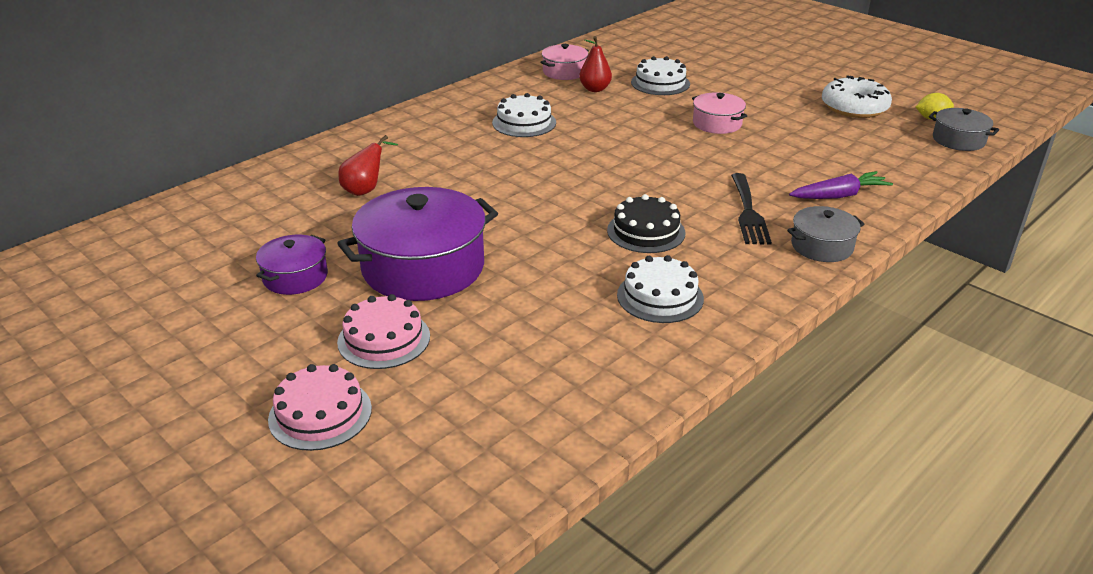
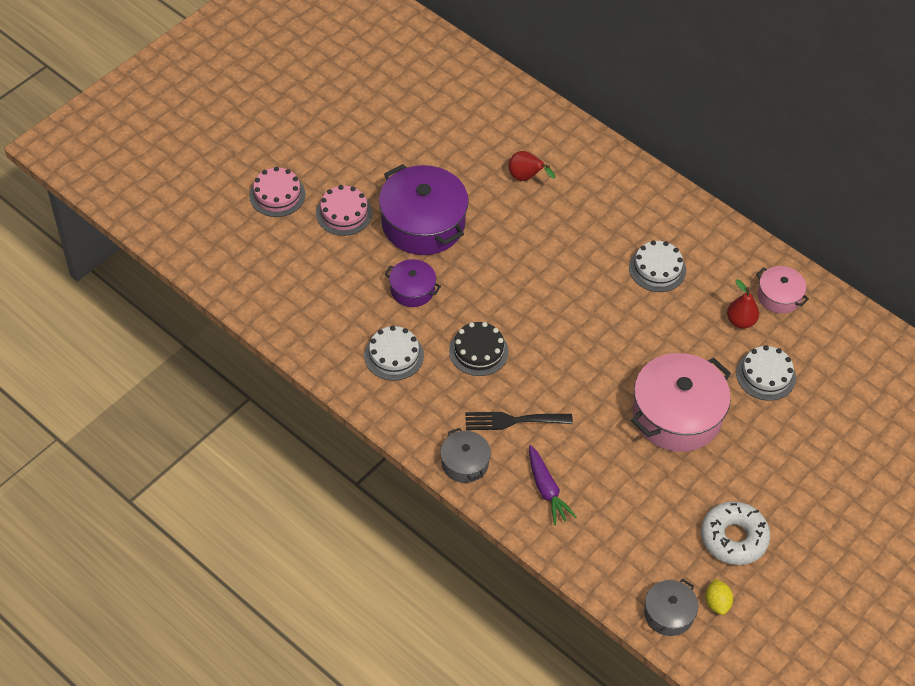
camera: 85 degrees right, 20 degrees up
(295, 277) = (408, 159): purple pot -> purple pot (412, 290)
(717, 123) = (677, 415): pink pot -> pink pot, size x1.94

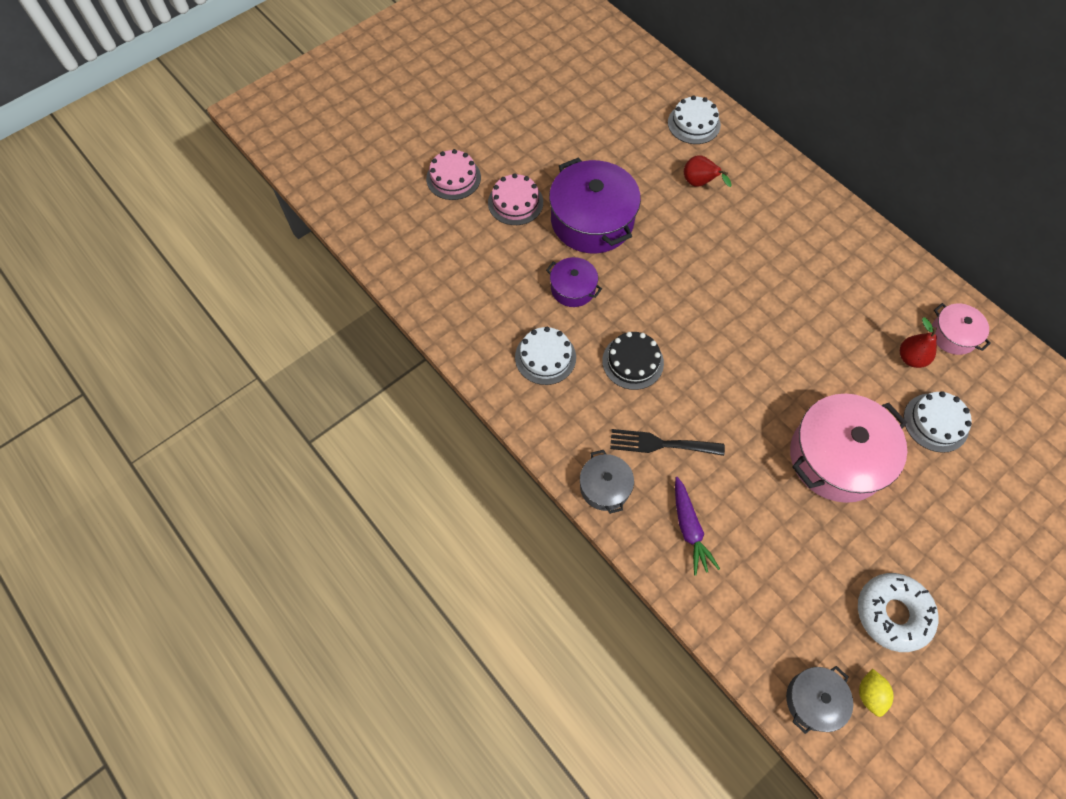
camera: 10 degrees right, 10 degrees up
(657, 269) = (826, 292): white cake -> white cake (694, 124)

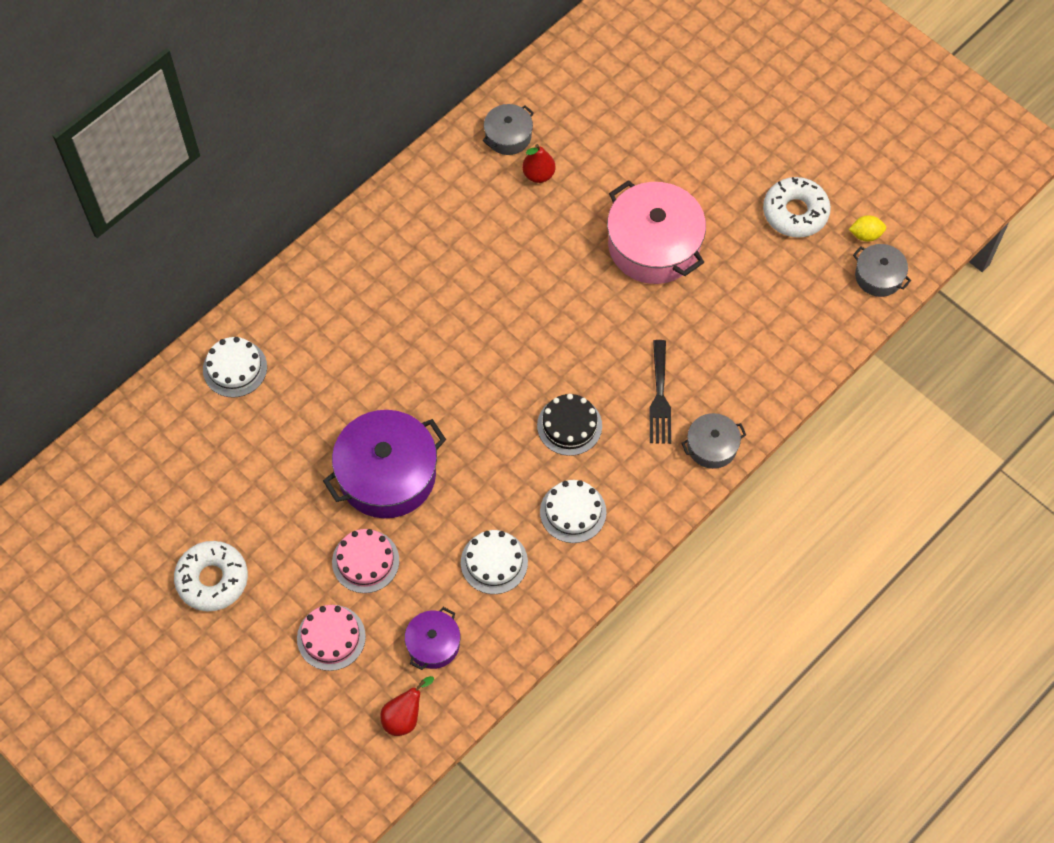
camera: 95 degrees left, 0 degrees up
(512, 107) = (212, 579): none -> white donut
(573, 288) = (483, 489): purple pot -> purple pot (433, 644)
(689, 529) = (743, 371): purple carrot -> none
(699, 183) = (327, 362): red pear -> red pear (404, 717)
(935, 422) = (607, 161): white cake -> white cake (494, 562)
(953, 335) = (508, 136): pink pot -> grey pot

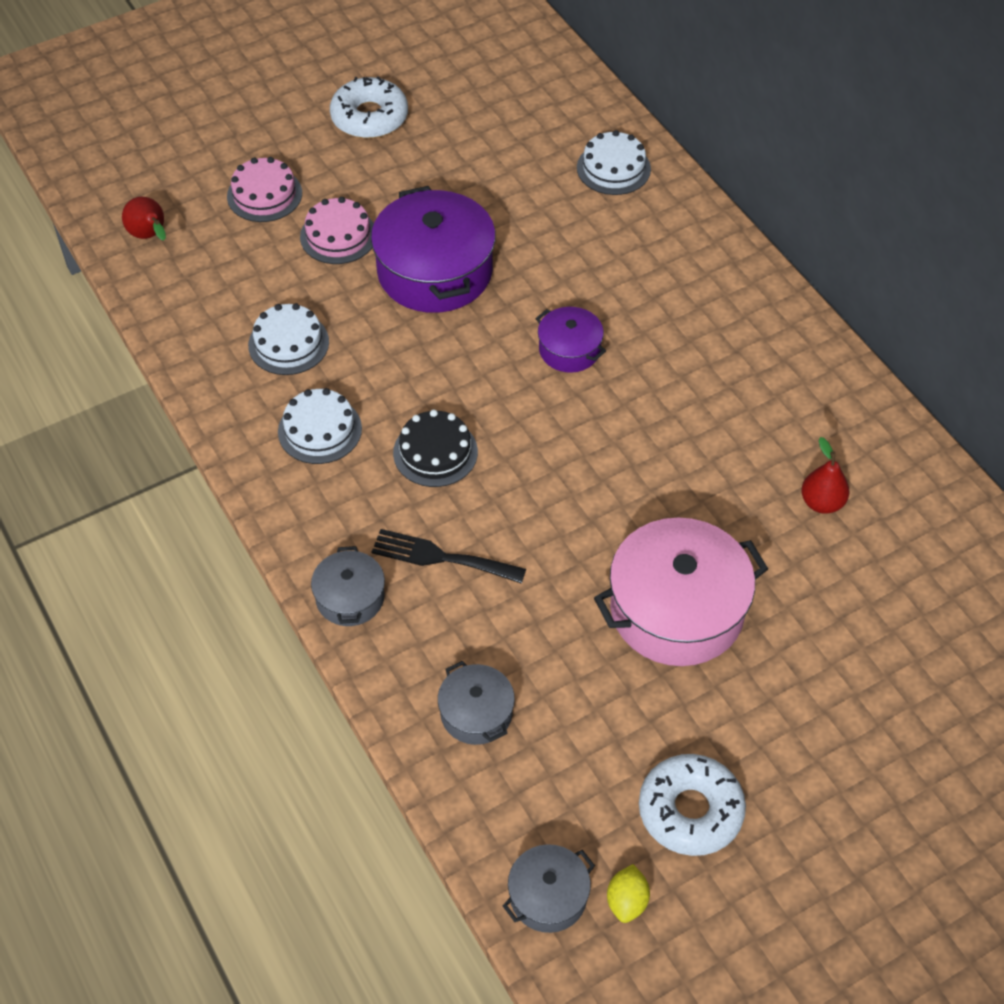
camera: 105 degrees right, 10 degrees down
(433, 644) = (217, 273): purple pot -> purple pot (569, 349)
(508, 136) = (892, 482): grey pot -> grey pot (476, 713)

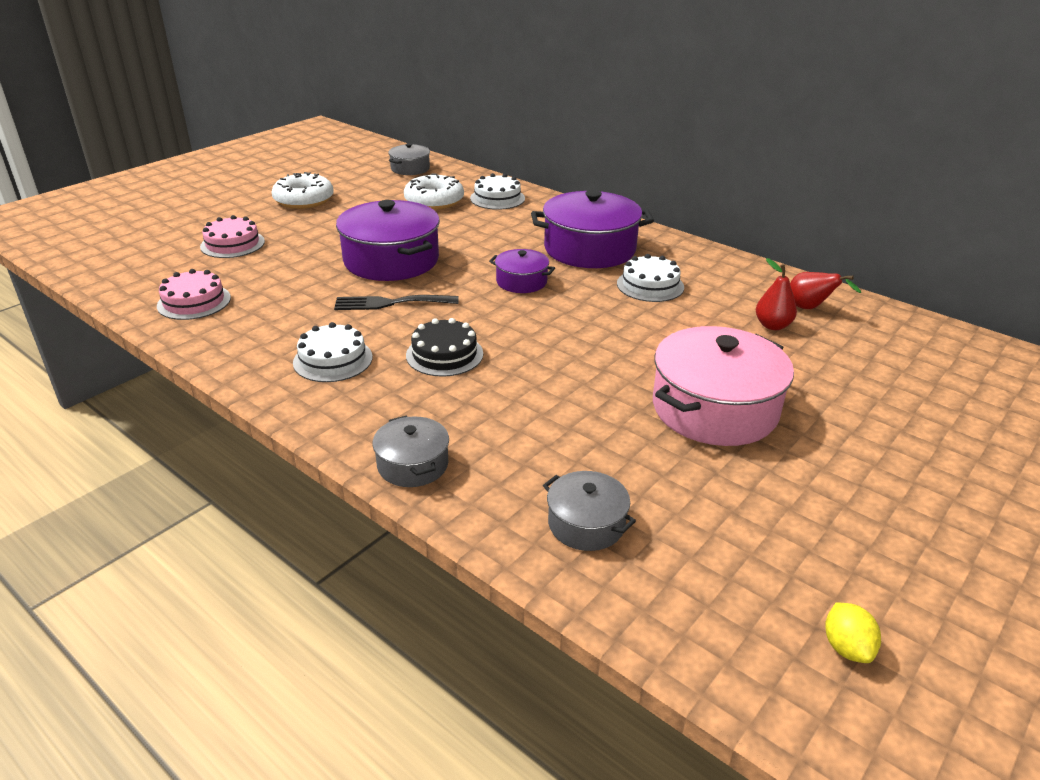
camera: 20 degrees left, 20 degrees down
(150, 236) = (136, 278): red pear -> red pear (810, 308)
(288, 343) = (283, 315): white cake -> white cake (650, 285)
(338, 236) = (303, 255): pink cake -> pink cake (194, 302)
(441, 557) = (486, 418): black fork -> black fork (390, 303)
(548, 896) = (764, 668): grey pot -> grey pot (410, 168)
(681, 306) = (589, 249): none -> purple pot
(690, 811) = (842, 549): white donut -> white donut (434, 201)

